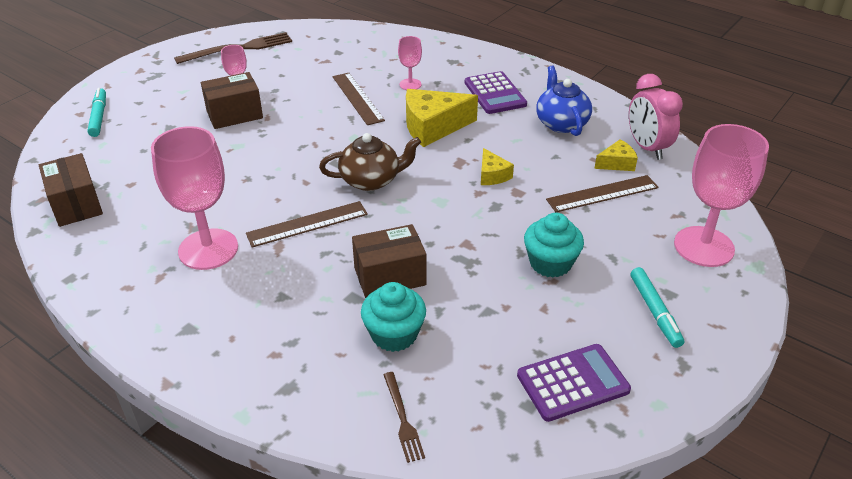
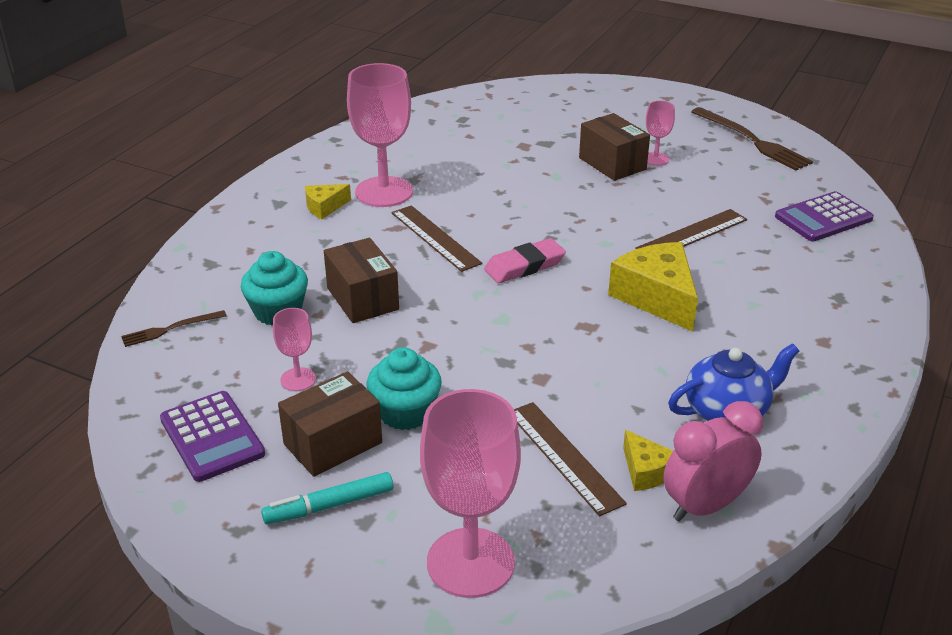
camera: 80 degrees right, 5 degrees down
(76, 204) = (431, 119): brown box -> brown box (333, 443)
(99, 117) = (570, 97): turquoise marker -> none
(371, 180) = (524, 266): brown teapot -> pink eraser
(410, 84) = (750, 269): pink goblet -> pink goblet (298, 379)
(492, 175) = (569, 354): yellow cheese -> yellow cheese (324, 207)
(495, 94) = (772, 342): purple calculator -> purple calculator (823, 218)

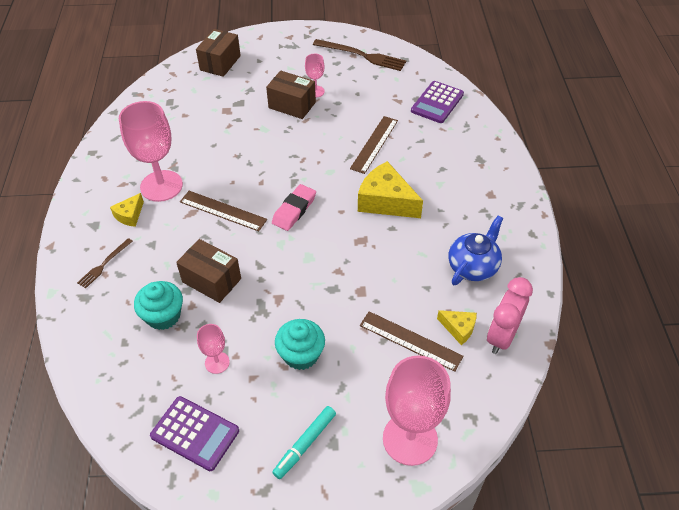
camera: 30 degrees left, 15 degrees up
(170, 329) = (99, 364): brown fork -> brown fork (104, 264)
(333, 443) = (274, 399): brown box -> brown box (220, 63)

